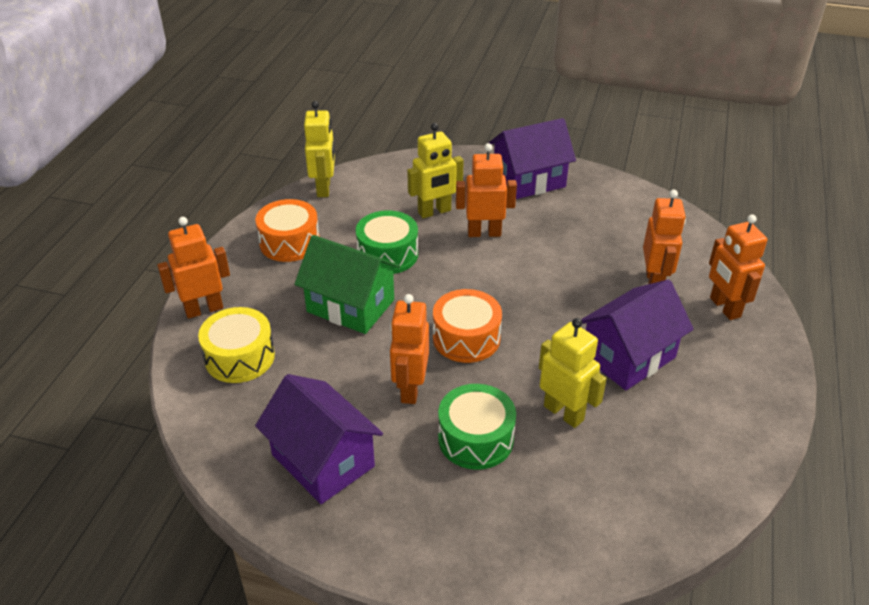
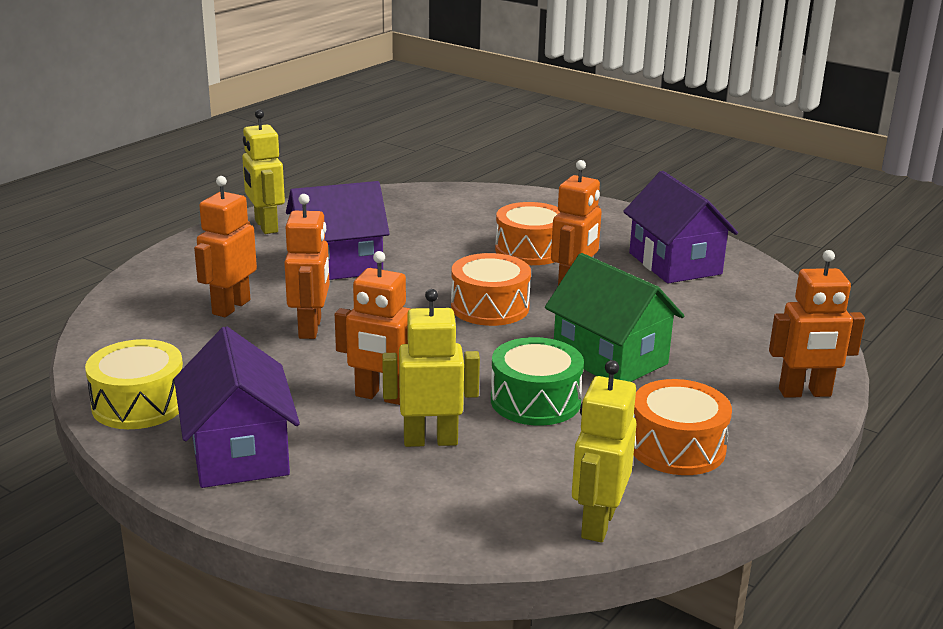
camera: 160 degrees left, 15 degrees down
(240, 357) = (754, 341): yellow drum -> yellow drum (139, 404)
(475, 438) = (530, 250): green drum -> orange drum
(529, 180) = (239, 453): purple house -> purple house turned 75 degrees clockwise
(564, 413) = (438, 248): yellow robot -> yellow robot (266, 226)
(724, 307) = (191, 275): orange robot -> orange robot (310, 328)

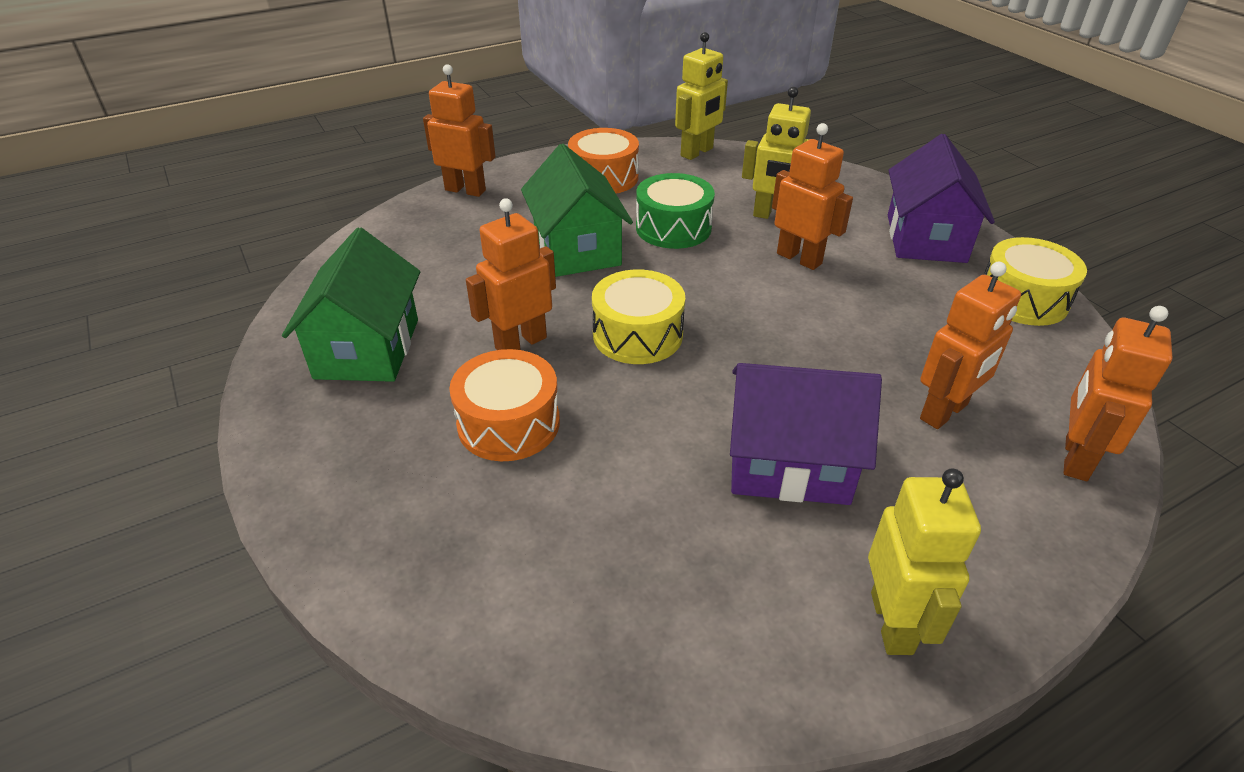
camera: 155 degrees left, 15 degrees up
(310, 328) = (848, 352): orange robot -> orange robot (1075, 458)
(490, 307) = (637, 335): orange drum -> yellow drum
(675, 263) = (367, 348): purple house -> green house

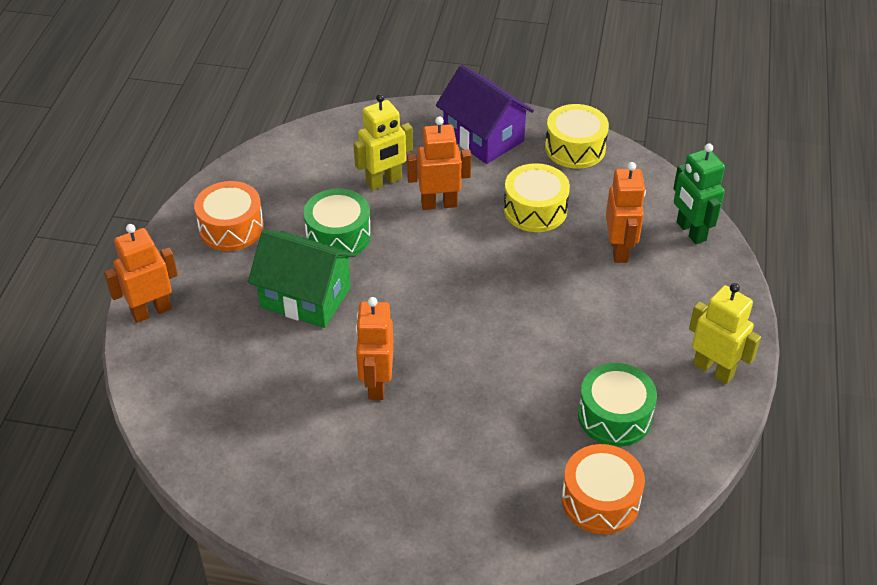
camera: 50 degrees left, 5 degrees up
(367, 348) = (297, 464): green house -> none
(508, 423) = (446, 431): orange drum -> orange drum (600, 500)
(637, 335) = (429, 325): yellow drum -> yellow drum (535, 210)
(687, 558) = (614, 416): none -> green drum
(697, 152) = (260, 160): yellow robot -> none
(789, 464) = (594, 335): purple house -> none
(1075, 458) = (690, 231): orange robot -> green robot

